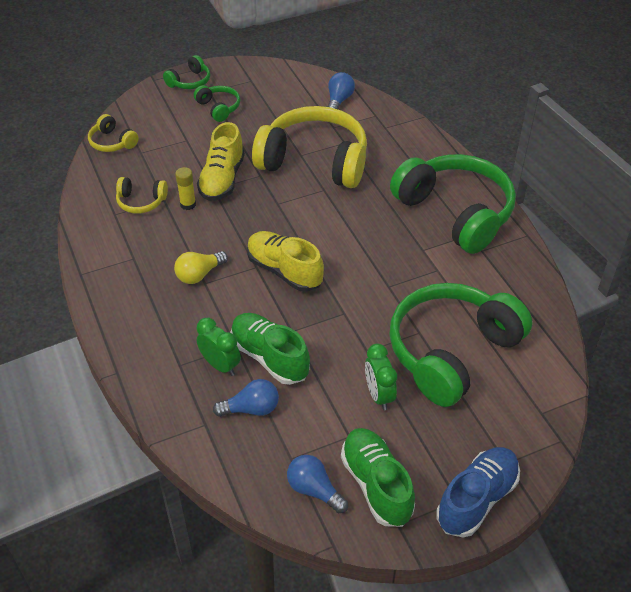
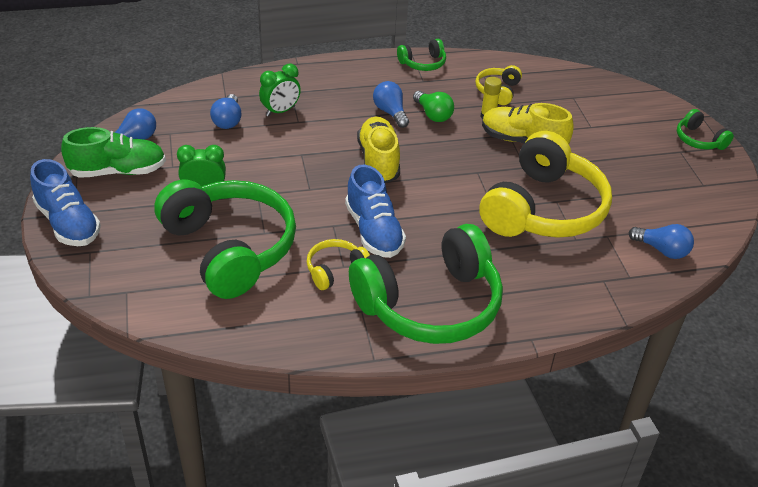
camera: 100 degrees right, 5 degrees down
(112, 142) = (591, 82): yellow headphones -> yellow headphones (335, 270)
(195, 243) = (433, 115): none -> green light bulb
(199, 274) = (390, 112): yellow light bulb -> blue light bulb
(219, 108) = (648, 154): green headphones -> green headphones (423, 63)
(269, 357) = (277, 137): green shoe -> none
(284, 271) = (378, 161): yellow shoe -> yellow shoe turned 60 degrees counterclockwise
(385, 258) = (374, 231): none -> blue shoe

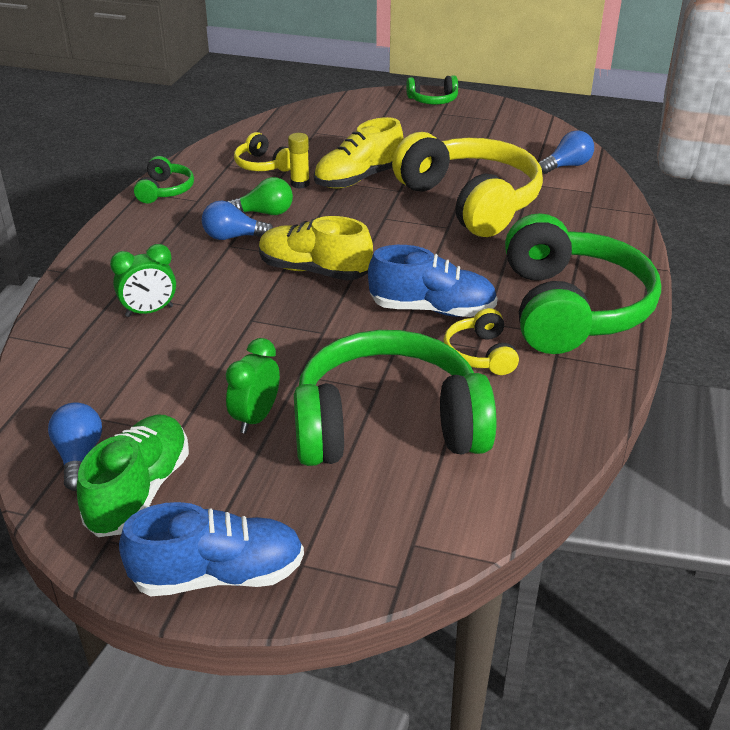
camera: 60 degrees left, 5 degrees down
(228, 120) = (124, 359): blue light bulb -> none
(280, 111) = (149, 311): green clock -> green clock turned 75 degrees clockwise

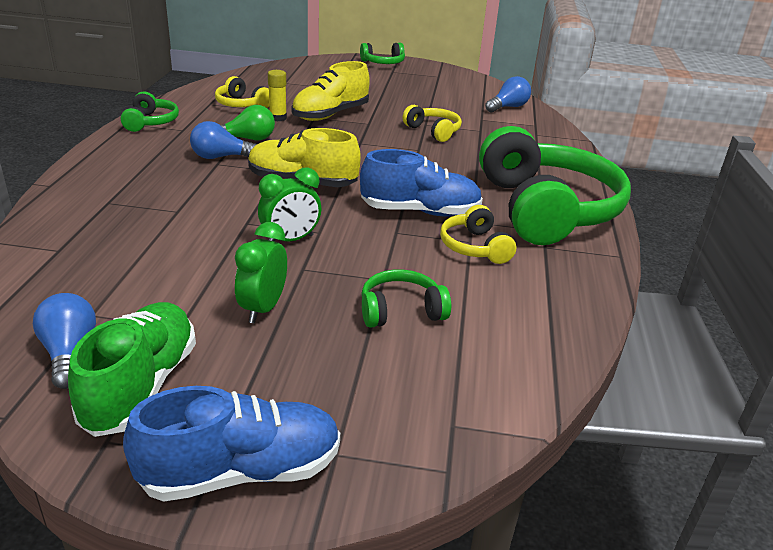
camera: 10 degrees left, 5 degrees down
(149, 311) = (142, 217): green clock -> green clock (290, 240)
(388, 425) = (401, 311): green headphones -> green headphones, size x0.44
(470, 201) = (433, 131): yellow headphones -> yellow headphones, size x0.44

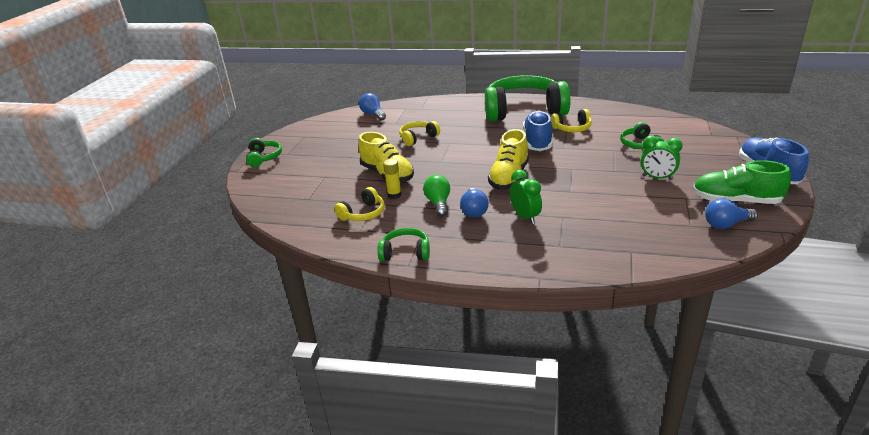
camera: 80 degrees left, 0 degrees up
(290, 240) = (585, 176): green clock -> green clock (525, 217)

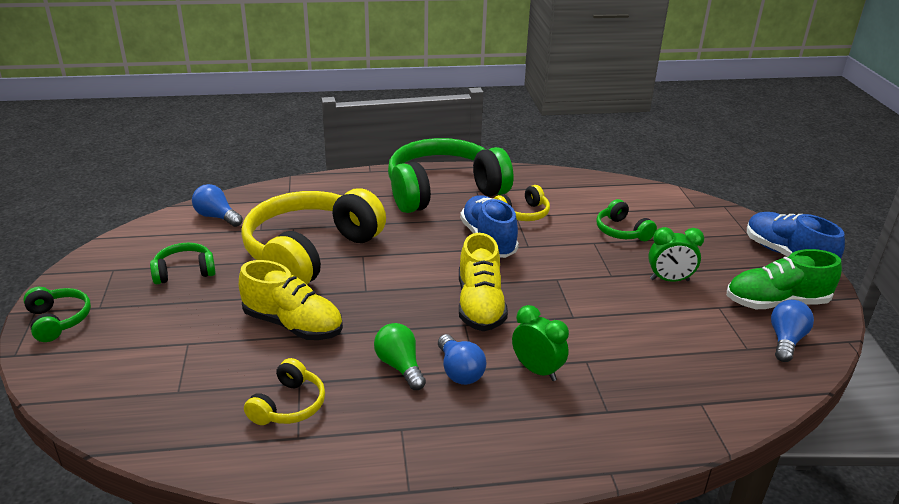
camera: 25 degrees left, 0 degrees up
(394, 195) = (323, 361): yellow glue stick -> none
(405, 252) = (393, 467): green headphones -> green headphones (184, 272)
(418, 138) = (310, 252): yellow headphones -> yellow headphones, size x2.28
(726, 224) = (786, 340): blue light bulb -> blue light bulb turned 150 degrees clockwise

